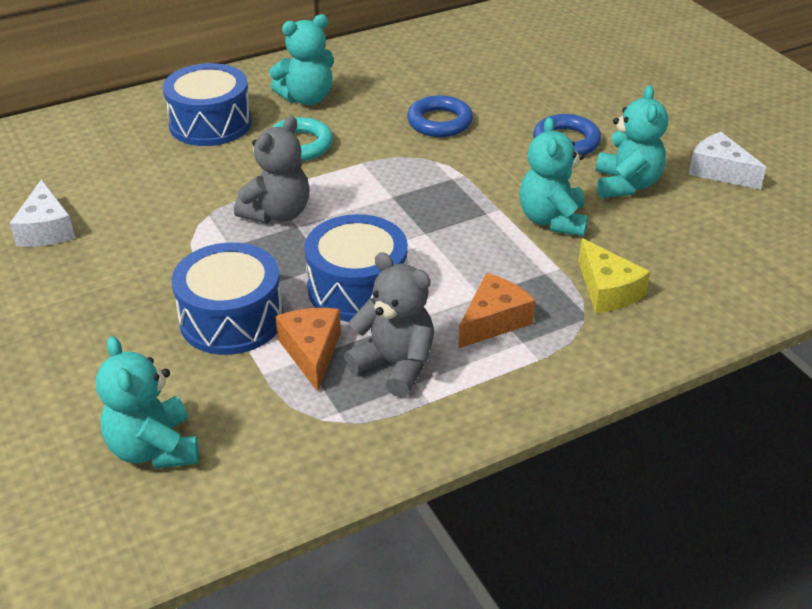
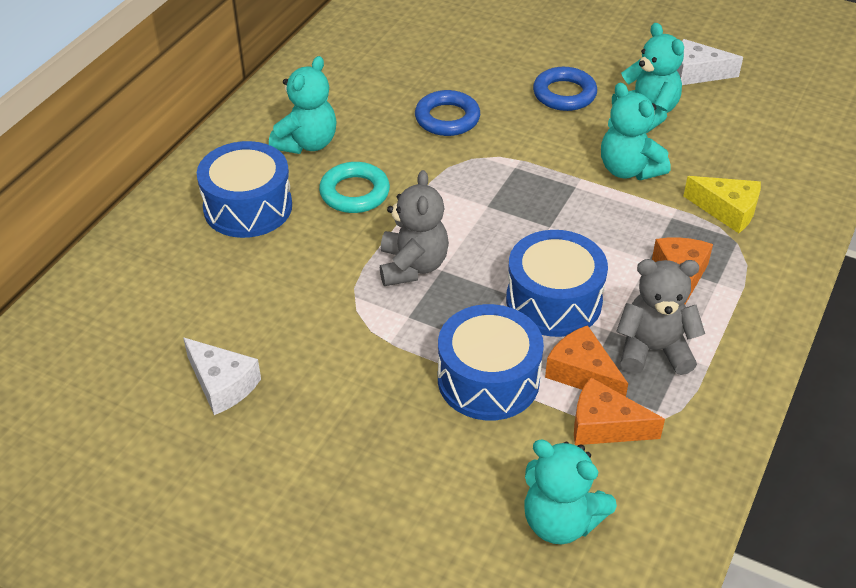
camera: 35 degrees left, 5 degrees up
(279, 400) = (605, 426): none -> orange cheese

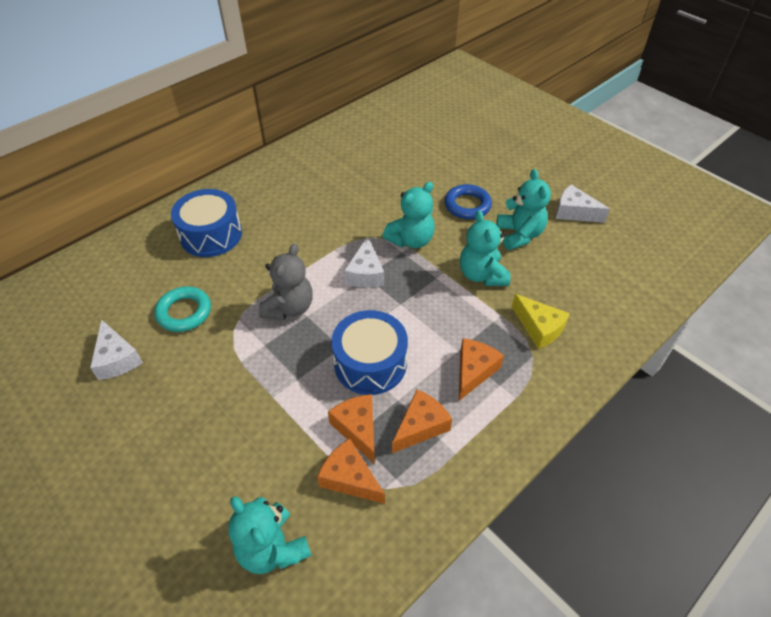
camera: 20 degrees right, 5 degrees up
(307, 143) = (274, 199): turquoise teddy bear -> turquoise teddy bear (411, 240)
(354, 193) = (284, 242): turquoise ring -> turquoise ring (184, 312)
(447, 118) = (376, 204): blue ring -> none
(485, 203) = (365, 273): none -> white cheese
(488, 380) = (289, 412): blue drum -> none
(653, 350) = (420, 426): grey teddy bear -> orange cheese

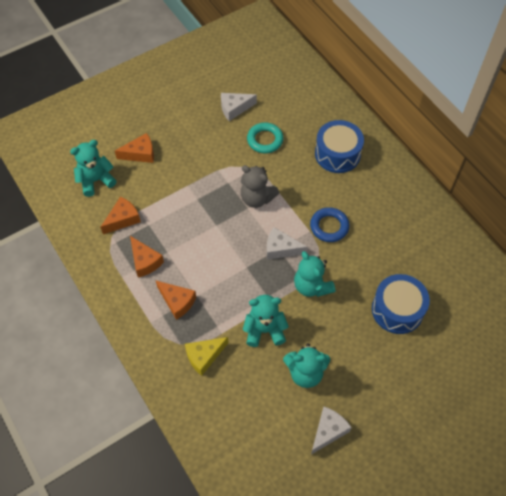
camera: 100 degrees right, 10 degrees up
(358, 429) = (153, 227): orange cheese -> orange cheese (140, 154)
(370, 363) = (199, 240): blue drum -> blue drum (397, 310)
(467, 205) = (349, 339): blue ring -> blue ring (329, 226)

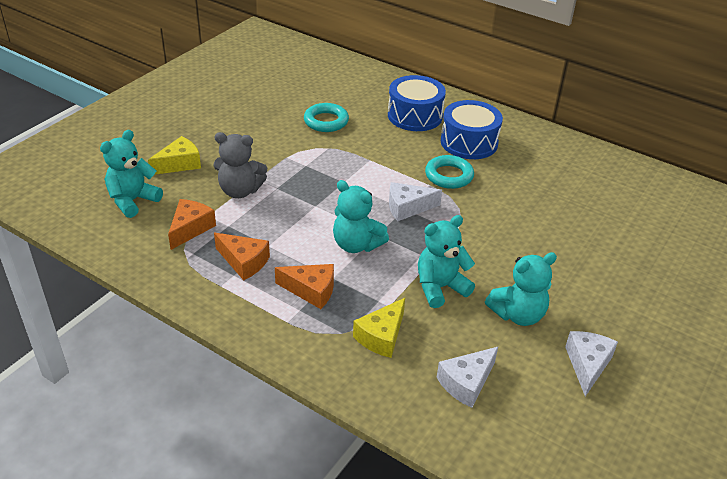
camera: 25 degrees left, 20 degrees down
(140, 154) = (179, 164): orange cheese -> yellow cheese
(234, 108) = (274, 103): white cheese -> white cheese (466, 383)
(257, 198) = (349, 171): grey teddy bear -> grey teddy bear (240, 191)
(312, 286) = (467, 231): turquoise teddy bear -> turquoise teddy bear (356, 245)
(329, 226) = (449, 176): blue ring -> turquoise ring
(397, 310) = (576, 227): blue drum -> blue drum (469, 142)

